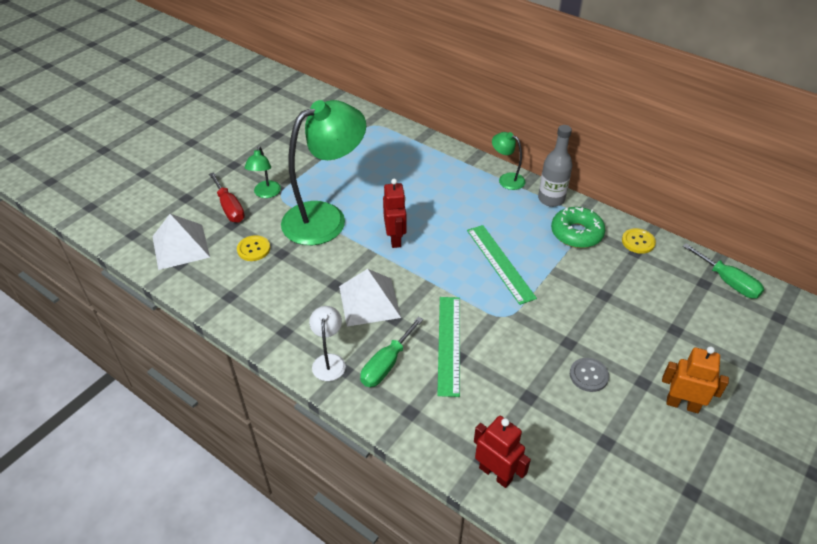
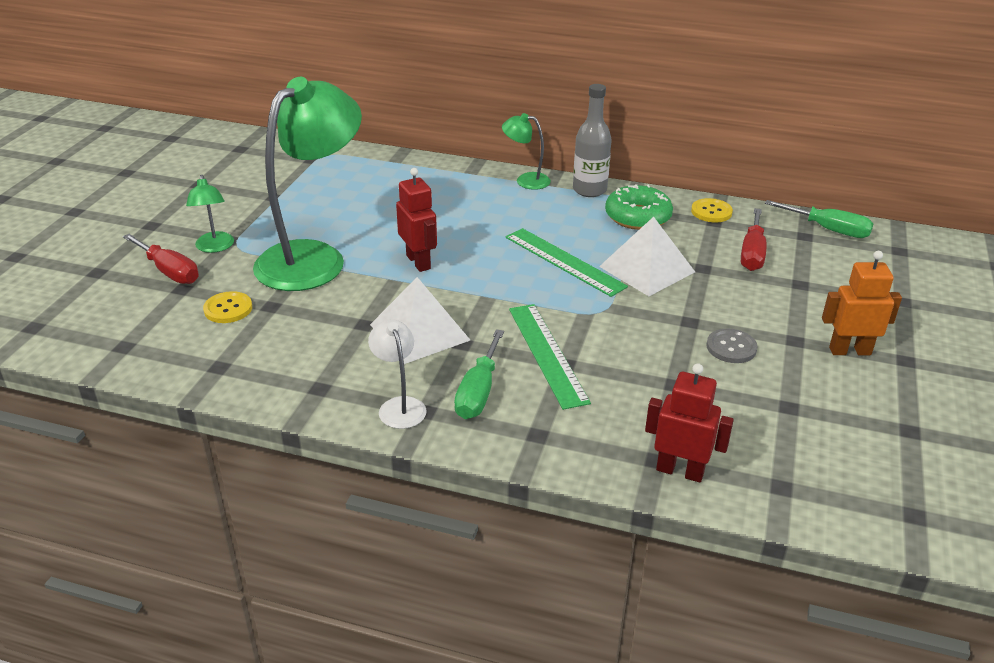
camera: 20 degrees left, 10 degrees down
(180, 246) = (116, 326): white pyramid -> white pyramid (647, 269)
(651, 290) = (752, 253): none -> red screwdriver

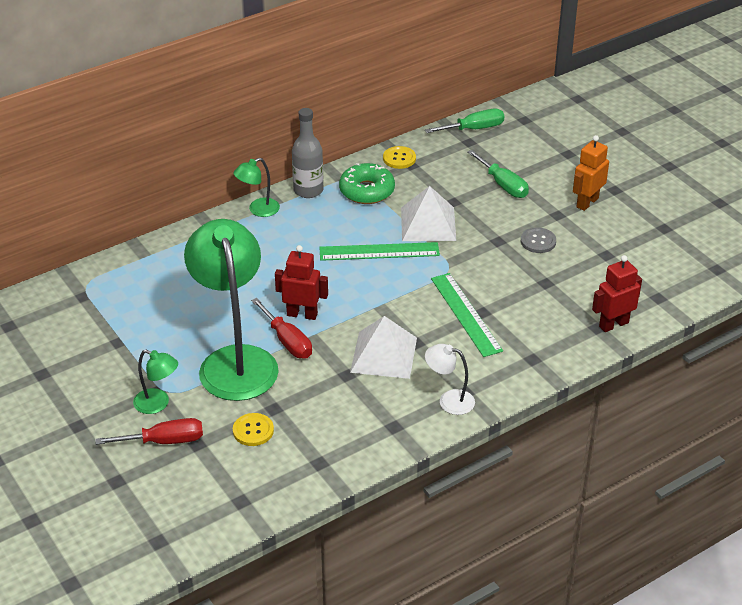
camera: 50 degrees left, 5 degrees up
(478, 392) = (471, 361): green screwdriver -> green screwdriver (503, 185)
(547, 354) = (465, 314): green ruler -> green ruler turned 45 degrees clockwise
(752, 253) = (462, 173): red screwdriver -> red screwdriver (287, 341)

